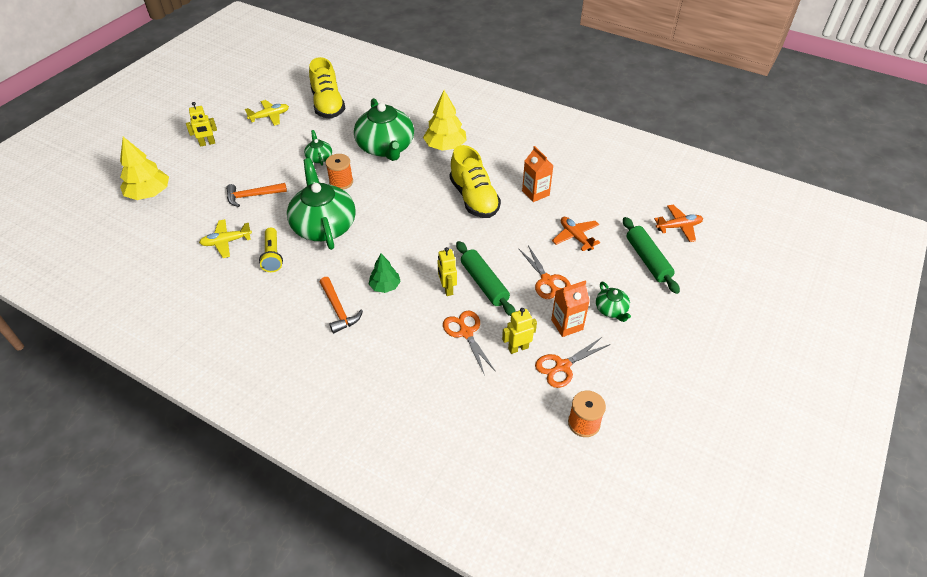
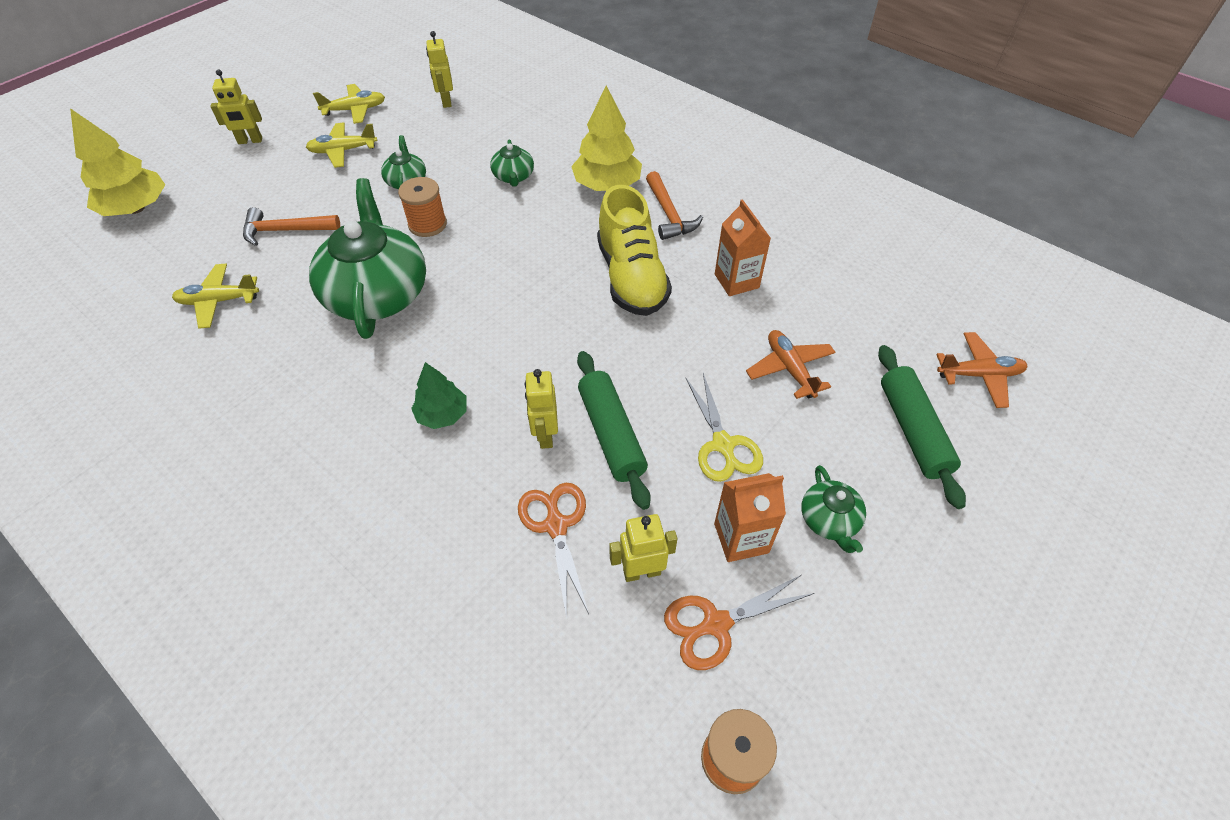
camera: 10 degrees right, 5 degrees up
(271, 143) = (343, 151): none -> yellow plane
(273, 256) = (281, 335): yellow flashlight -> none
(328, 105) = (446, 101): yellow shoe -> yellow robot
(338, 309) = (352, 447): orange hammer -> orange hammer (669, 214)
(386, 147) = (513, 177): green teapot -> green teapot, size x0.45
(547, 280) = (723, 444): orange scissors -> yellow scissors

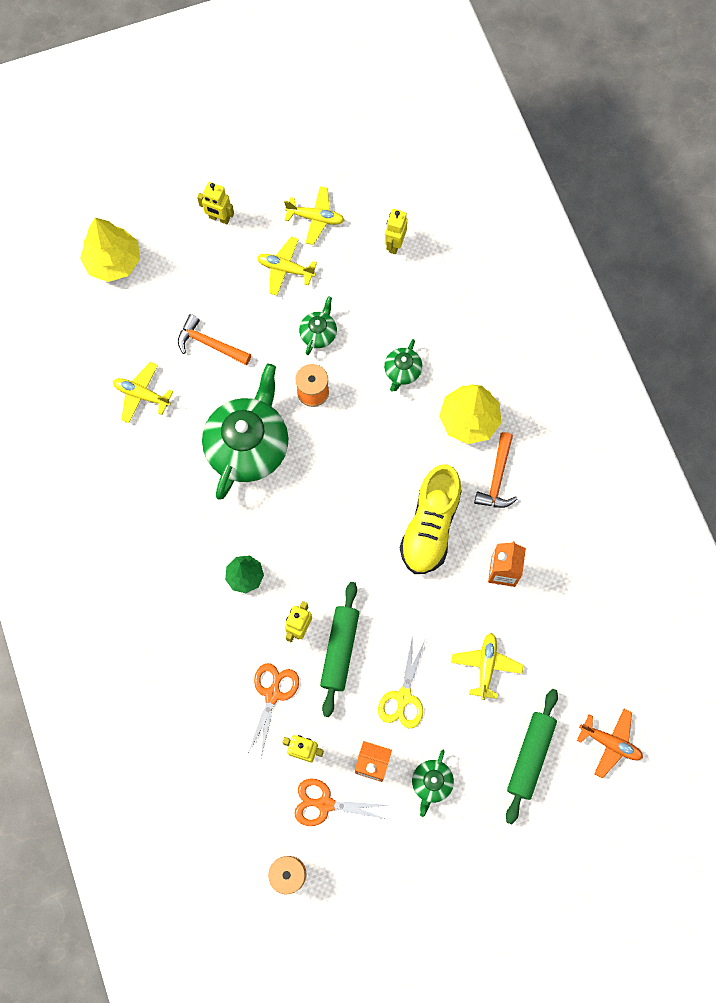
camera: 30 degrees right, 20 degrees up
(789, 369) = (486, 666): orange plane -> yellow plane

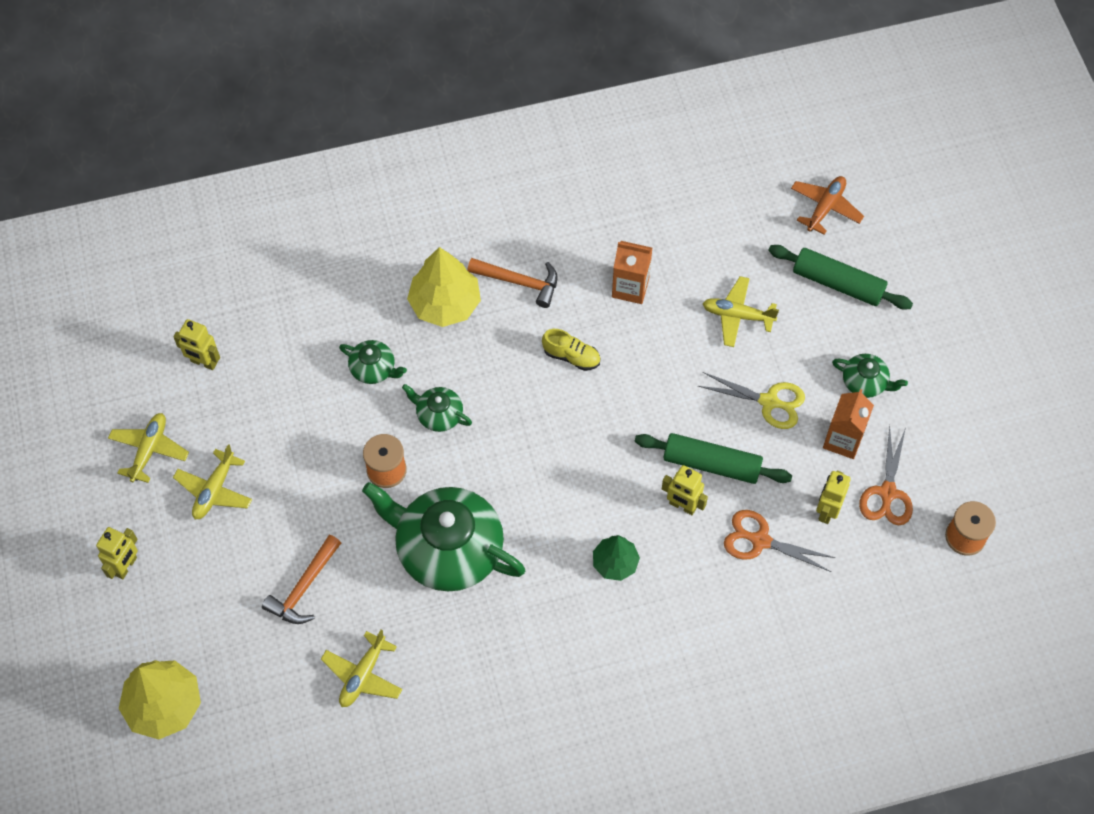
camera: 85 degrees left, 10 degrees down
(318, 333) = (309, 458): green teapot -> green teapot (438, 414)
(430, 527) = (571, 356): yellow shoe -> yellow shoe, size x0.49

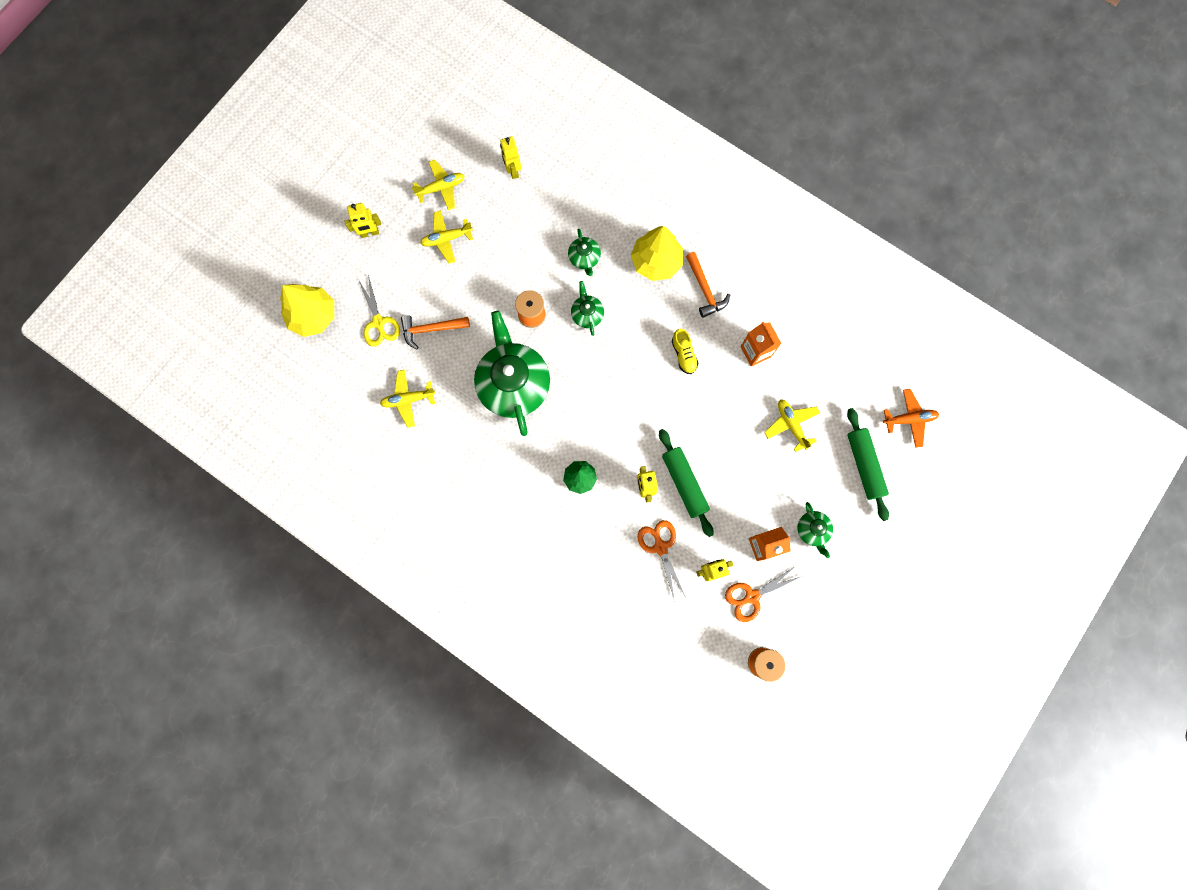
camera: 50 degrees right, 15 degrees up
(769, 402) = (751, 485): yellow scissors -> yellow scissors (378, 322)

